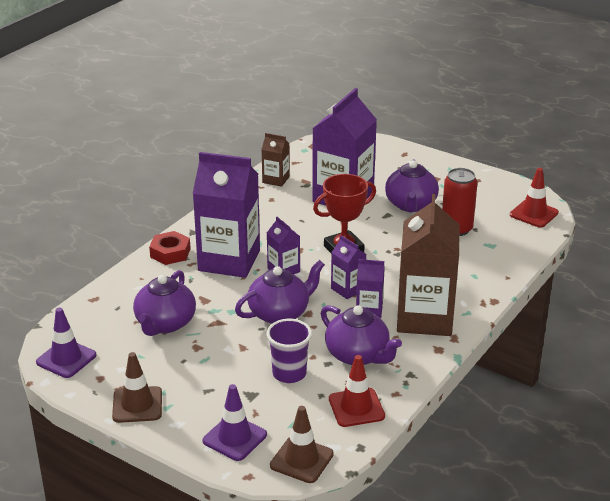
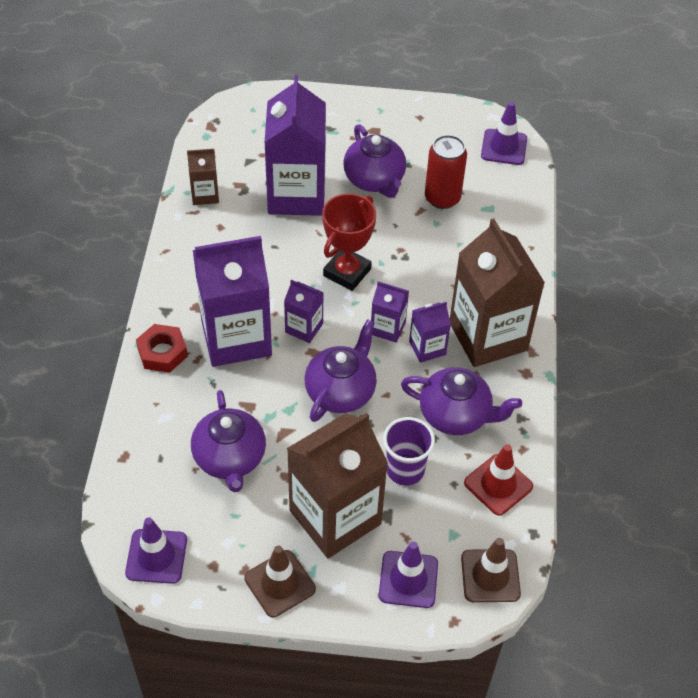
camera: 30 degrees left, 20 degrees up
(211, 382) = (335, 517): none -> brown carton
(534, 214) = (504, 147): red traffic cone -> purple traffic cone

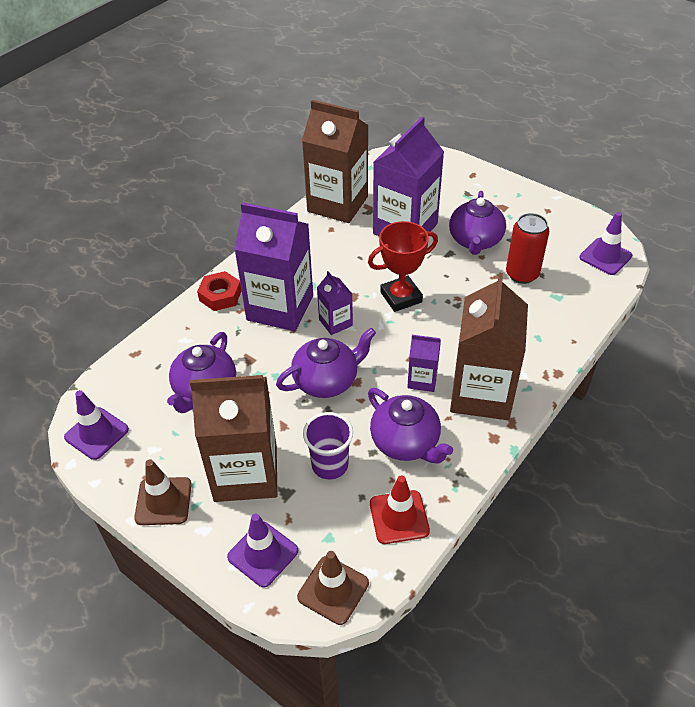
camera: 35 degrees right, 5 degrees down
(205, 194) = (337, 204): brown carton -> brown carton, size x2.12
(388, 328) = (401, 351): purple carton -> none

